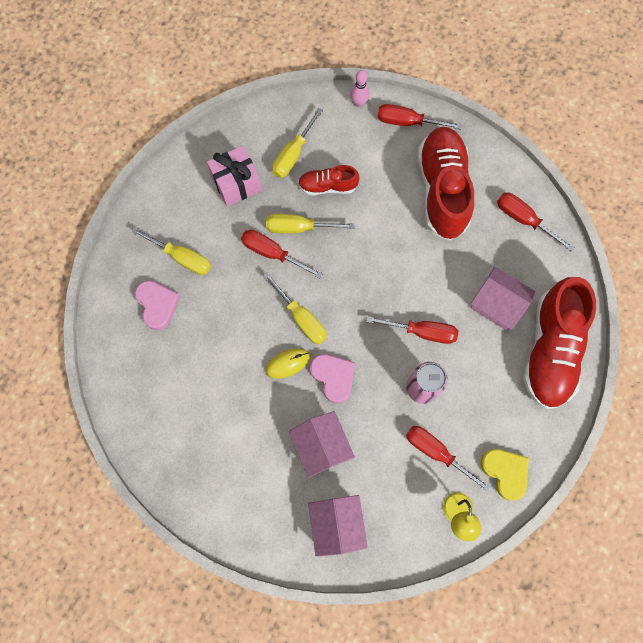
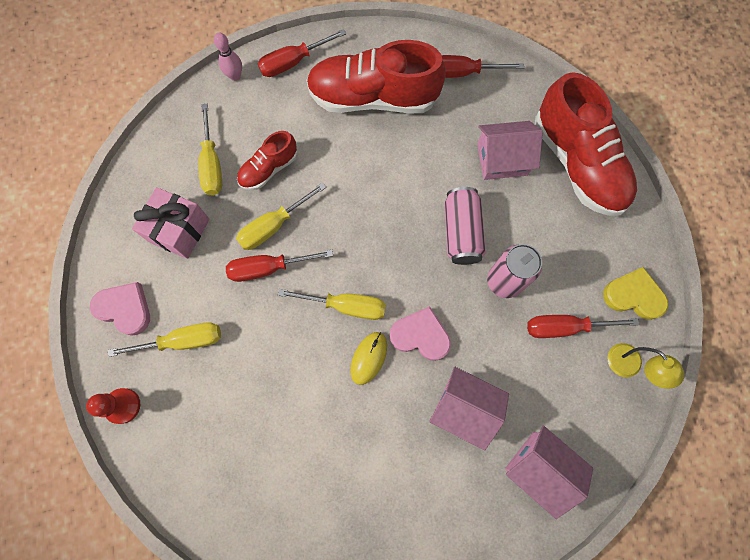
camera: 40 degrees left, 0 degrees up
(115, 269) = (123, 406): none -> red pawn
(157, 304) = (195, 406): pink heart -> pink heart (125, 309)
(421, 332) = (461, 232): red screwdriver -> pink can
(442, 190) = (373, 98): red shoe -> red shoe turned 45 degrees counterclockwise

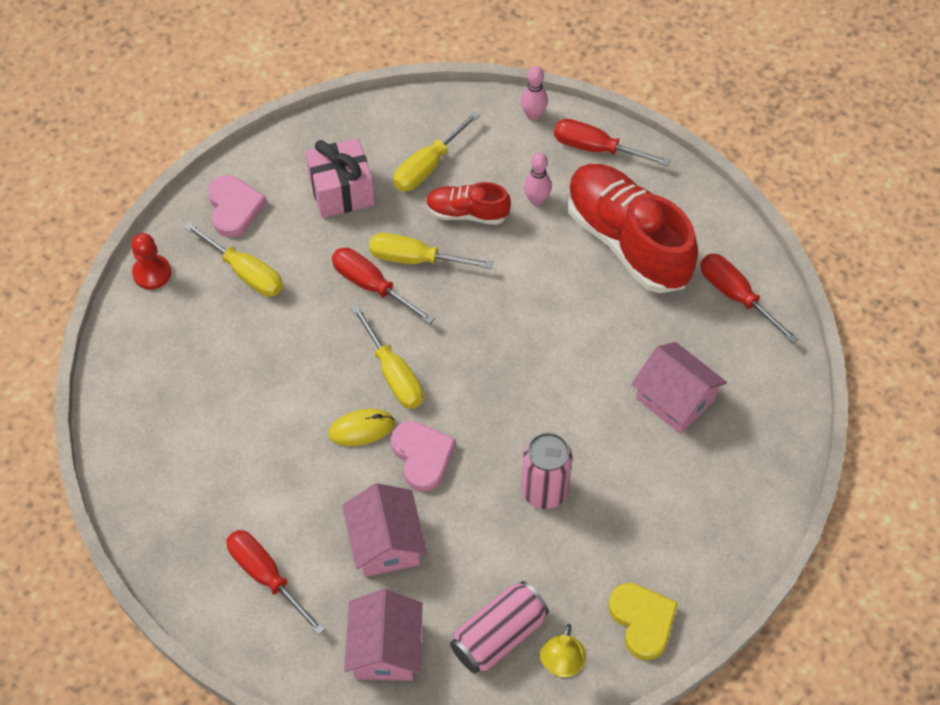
camera: 50 degrees right, 15 degrees down
(297, 123) = (536, 200): none -> pink bowling pin
(461, 232) = (560, 418): pink can -> pink can (498, 636)
(565, 327) = (548, 578): red screwdriver -> red screwdriver (266, 576)
(577, 163) = (740, 471): red shoe -> none

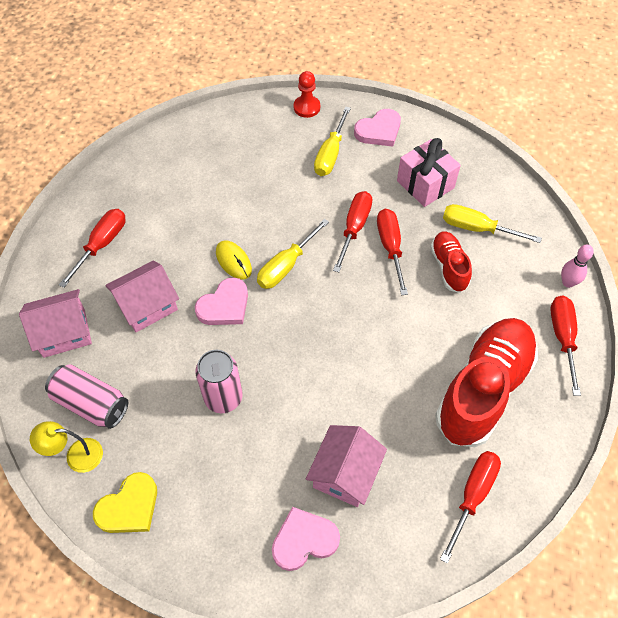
camera: 70 degrees right, 0 degrees up
(416, 259) = (390, 247): yellow screwdriver -> red screwdriver
(536, 200) = (487, 310): pink bowling pin -> none
(733, 460) = (304, 540): none -> pink heart

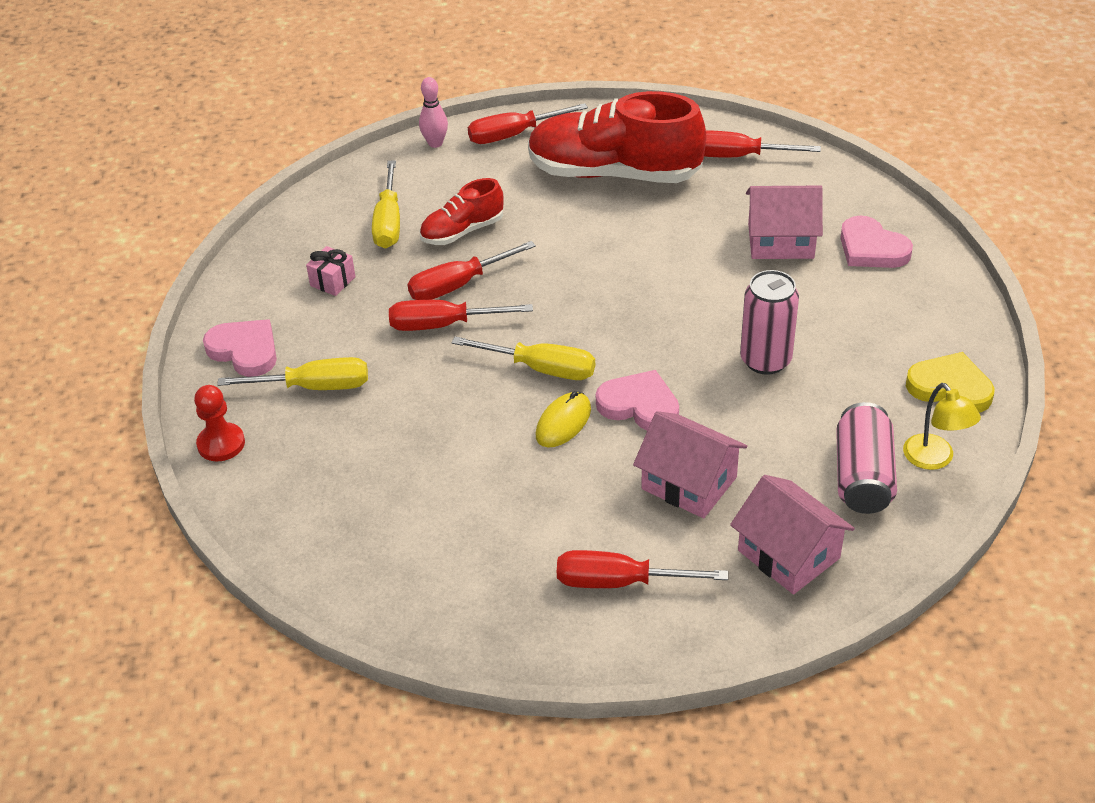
camera: 110 degrees left, 15 degrees down
(425, 184) = (332, 281): pink gift -> pink gift, size x0.54

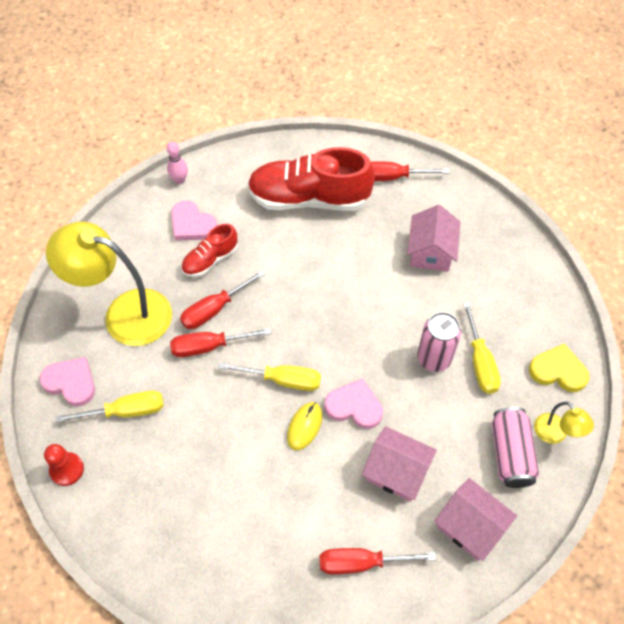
camera: 10 degrees left, 15 degrees up
(332, 281) = (125, 313): pink gift -> yellow lamp
(388, 222) = (157, 255): yellow screwdriver -> yellow screwdriver (480, 362)
(514, 135) = (234, 168): red screwdriver -> none
(781, 241) = (431, 251): pink house -> pink house turned 75 degrees counterclockwise
(871, 248) = (492, 253): pink heart -> pink heart (192, 224)

